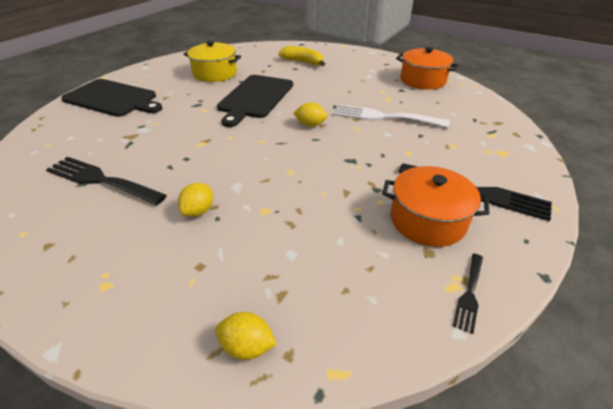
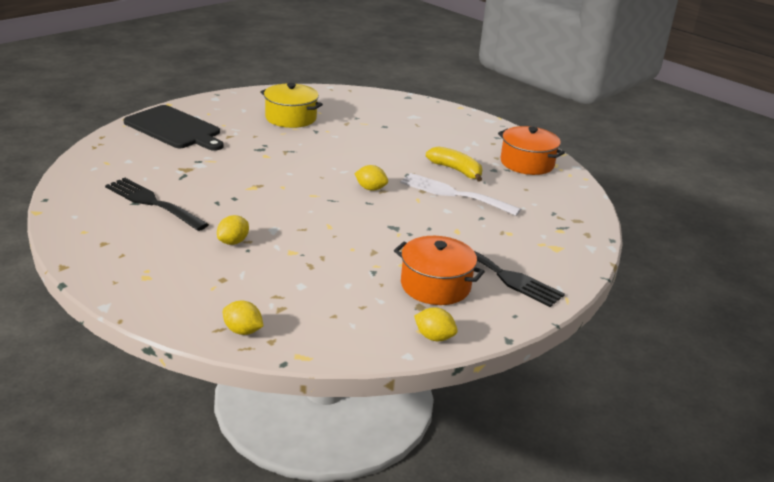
camera: 10 degrees right, 10 degrees down
(255, 98) = (325, 152): black cutting board -> none
(303, 62) = (398, 120): yellow banana -> yellow banana (456, 170)
(469, 294) = (434, 337): black fork -> yellow lemon

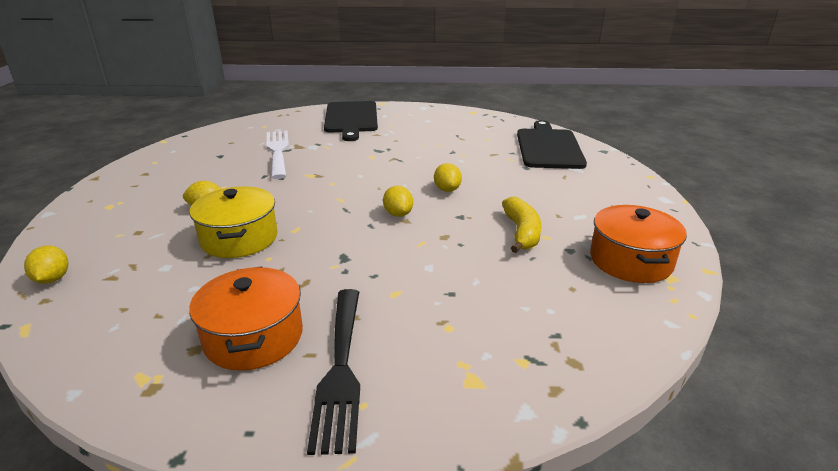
camera: 50 degrees right, 0 degrees up
(152, 203) = (228, 160): black fork -> none
(291, 118) = (452, 136): yellow pot -> yellow pot (239, 238)
(371, 105) = (548, 147): none -> black cutting board
(434, 337) = (132, 392): yellow lemon -> yellow lemon (447, 189)
(454, 194) = (470, 254): white fork -> white fork (278, 151)

